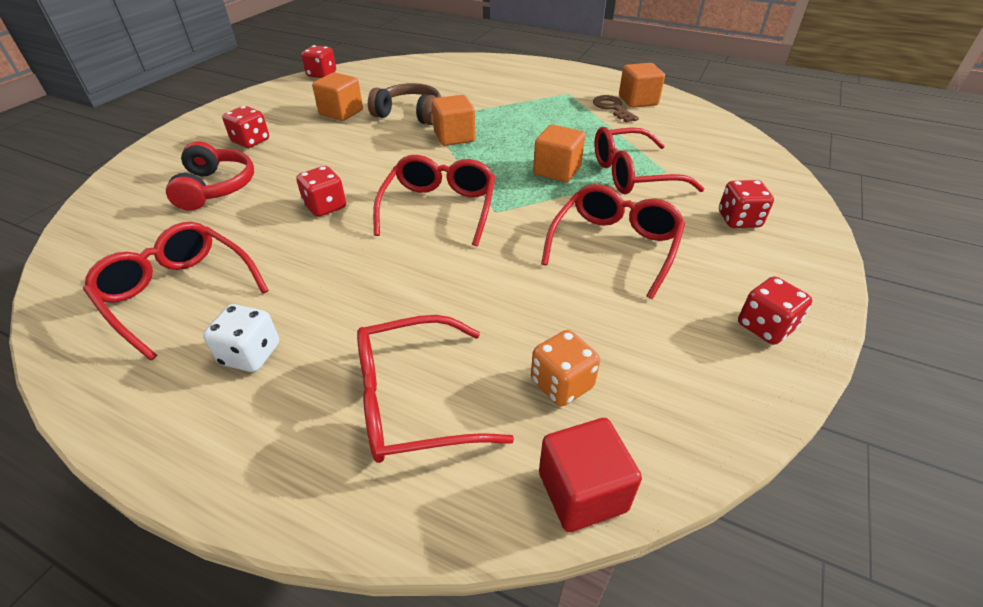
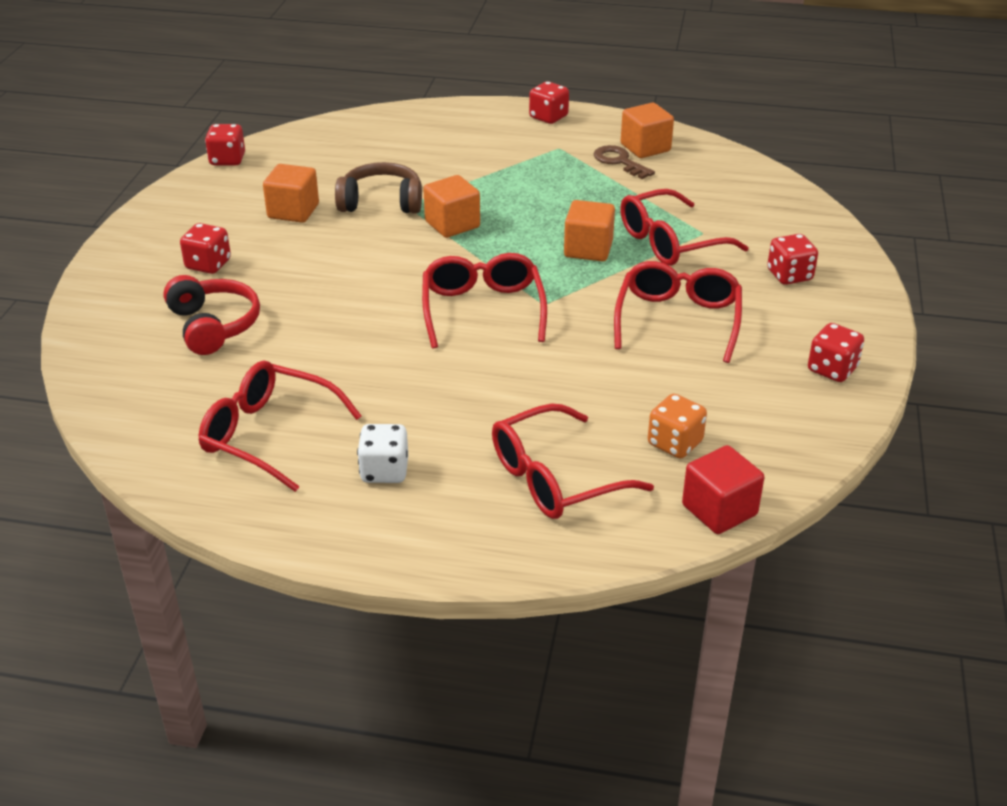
camera: 15 degrees left, 5 degrees down
(325, 207) = (357, 327): red dice -> red dice (548, 117)

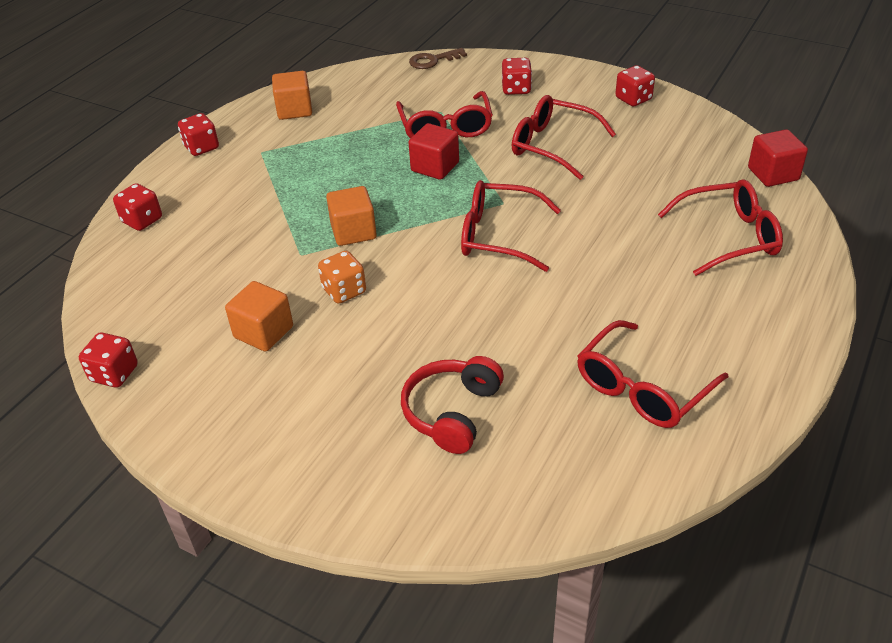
camera: 70 degrees left, 5 degrees up
(208, 264) = (333, 407): red dice -> red dice (142, 220)
(213, 326) = (452, 412): red headphones -> red headphones turned 60 degrees counterclockwise
(381, 202) = (286, 269): brown headphones -> none
(384, 471) = (706, 322): white dice -> none
(554, 478) = (729, 237): red glasses -> red glasses turned 90 degrees counterclockwise
(588, 249) = (435, 167): orange cube -> red cube
(619, 162) = (308, 126): brown key -> brown key (433, 60)
(674, 443) = (699, 177): orange dice -> orange dice (344, 291)

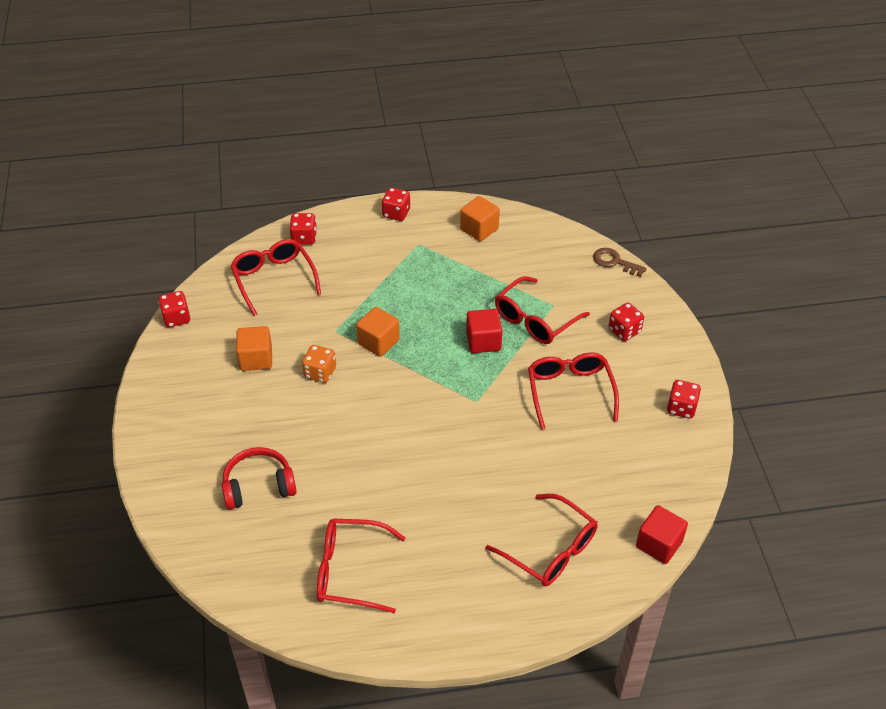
camera: 50 degrees right, 5 degrees up
(498, 236) = (438, 417): red glasses -> red glasses (273, 279)

